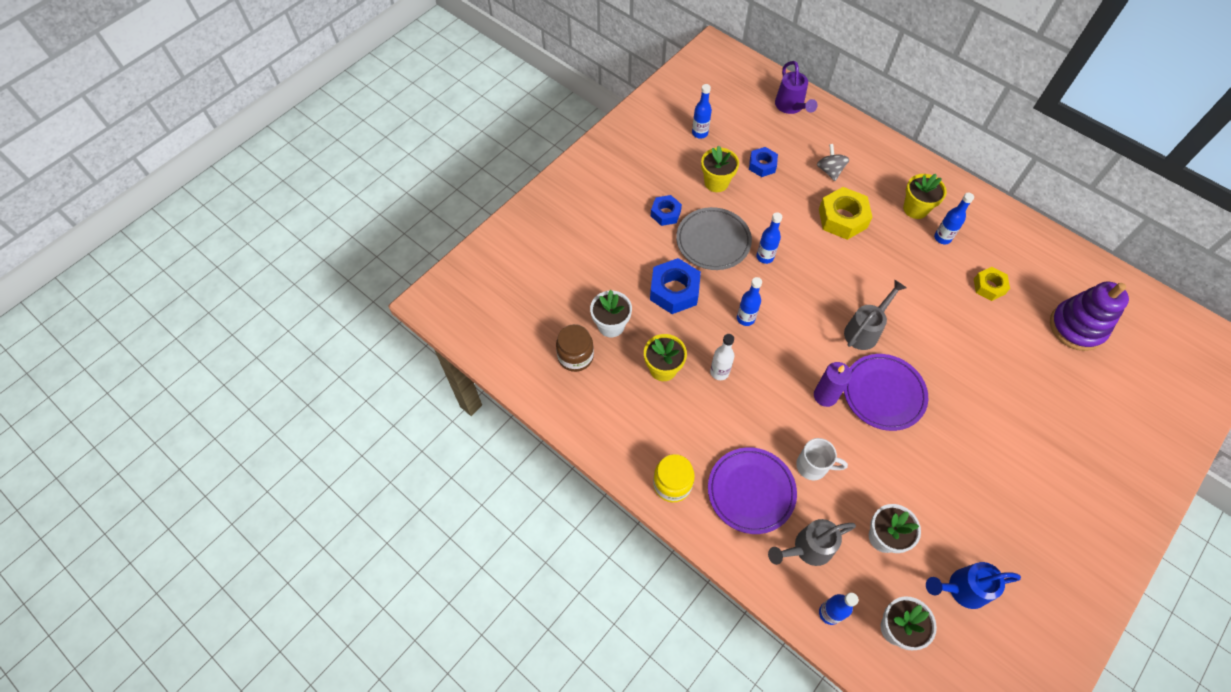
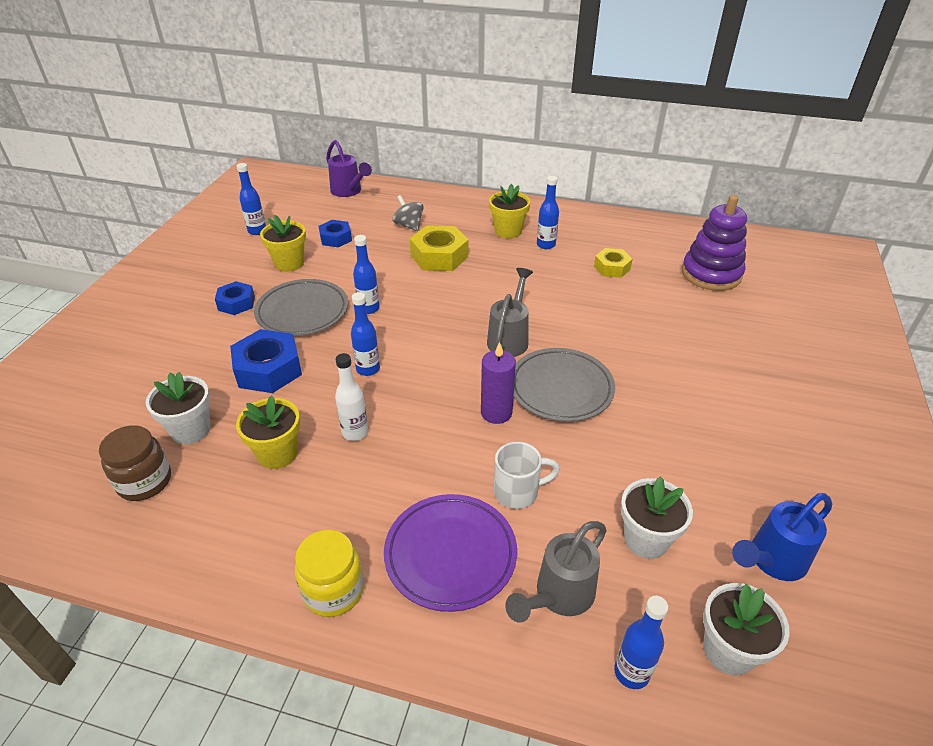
camera: 25 degrees left, 20 degrees down
(883, 394) = (561, 388): purple plate -> grey plate

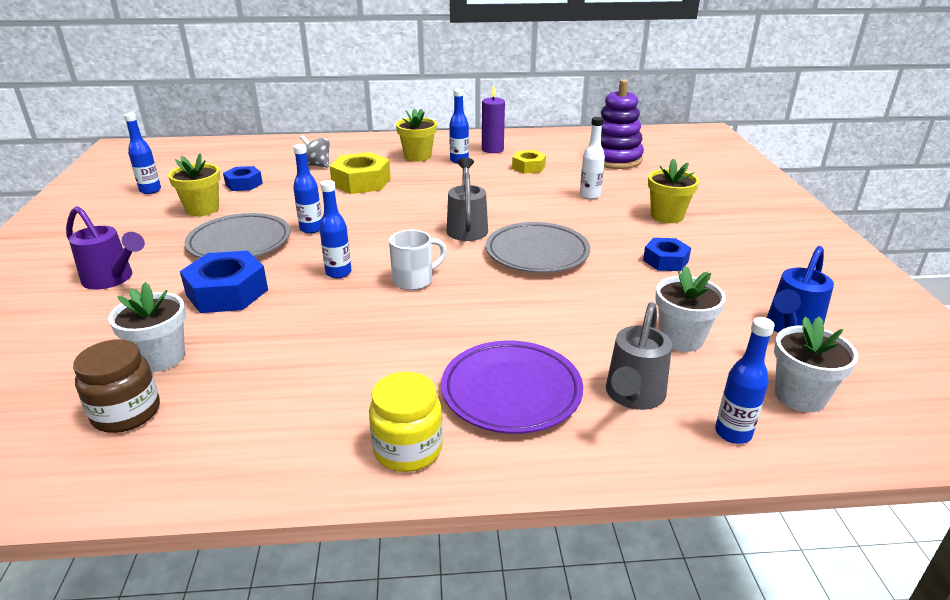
camera: 20 degrees left, 10 degrees down
(236, 303) = (158, 248): blue nut -> blue nut (665, 261)
(277, 453) = (277, 356): yellow flower pot -> yellow flower pot (667, 216)
(349, 192) = (237, 149): purple watering can -> purple watering can (112, 279)
(355, 432) = (354, 322): white bottle -> white bottle (590, 196)
(496, 413) = (488, 280): purple candle -> purple candle (492, 149)
(518, 492) = (546, 332): white mug -> white mug (414, 280)

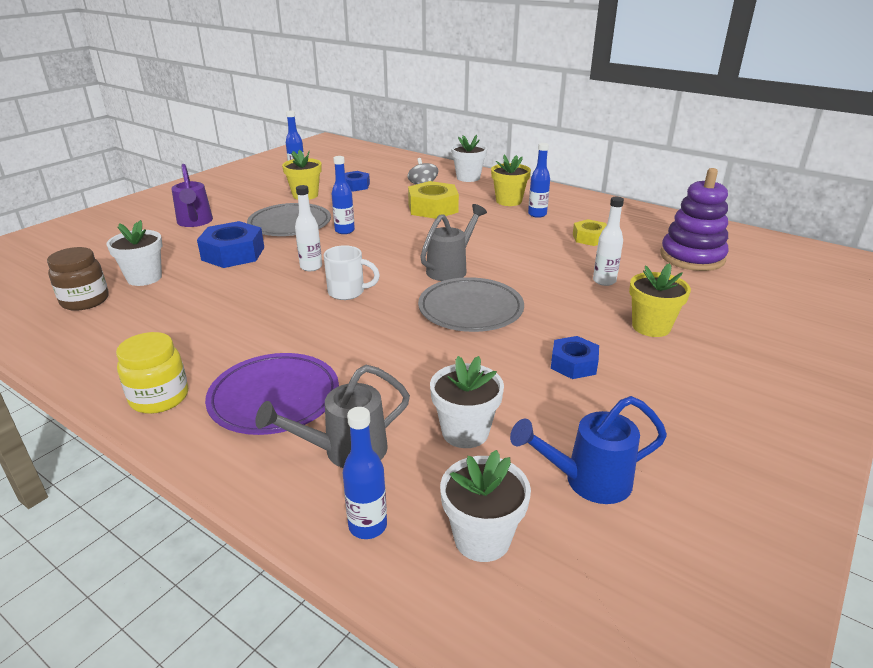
camera: 40 degrees right, 0 degrees up
(338, 273) = (311, 267): blue bottle -> white bottle
(346, 146) = (468, 178): none -> white flower pot
(492, 149) = (583, 213): purple candle -> none

